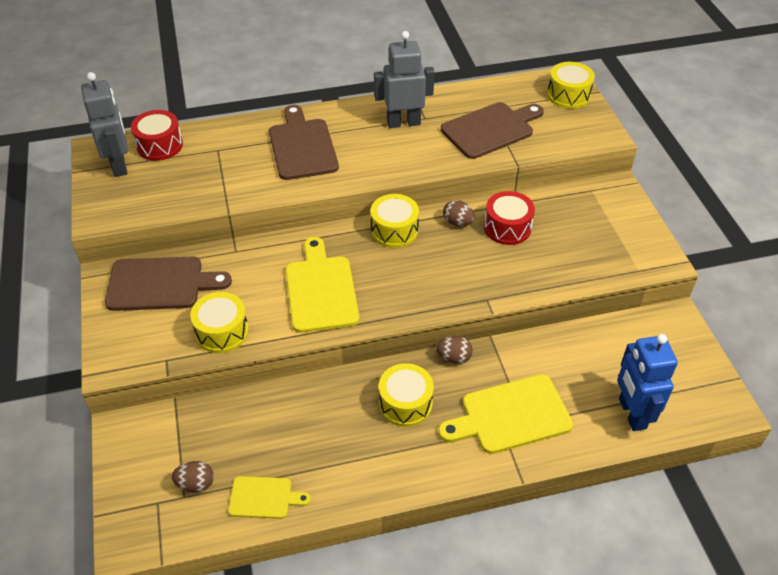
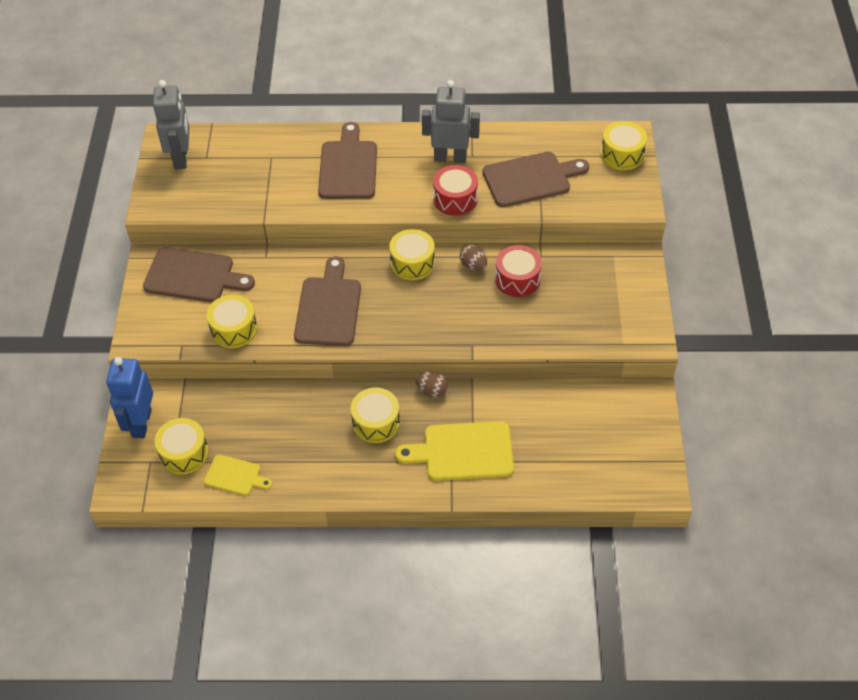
camera: 15 degrees right, 5 degrees up
(160, 145) = (221, 144): red drum -> red drum (455, 199)
(196, 484) = (184, 453): brown egg -> yellow drum
(321, 290) = (328, 307): yellow cutting board -> brown cutting board
(631, 413) = (570, 472): blue robot -> blue robot (141, 423)

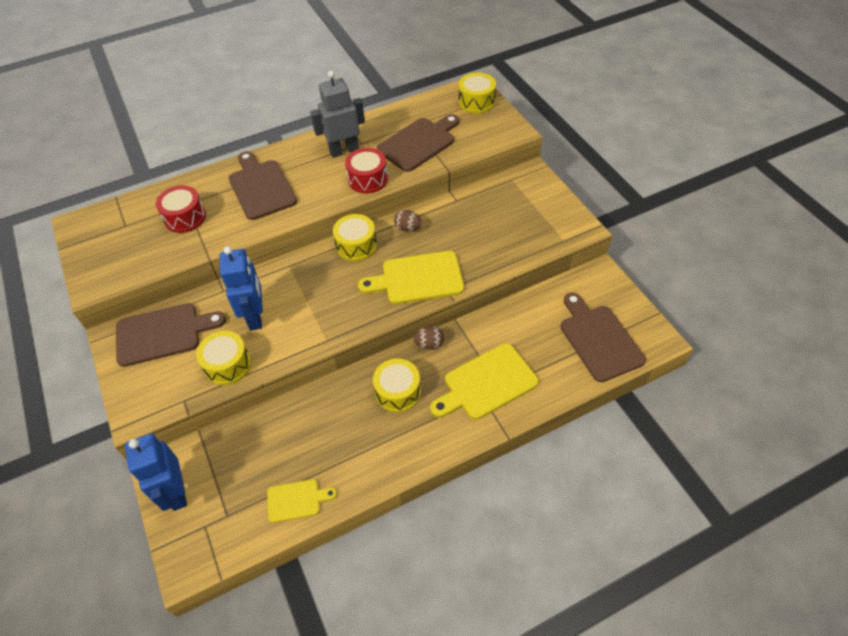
camera: 25 degrees left, 0 degrees up
(181, 158) = (100, 234): grey robot -> none
(184, 453) = (235, 502): yellow drum -> none
(281, 295) = (255, 317): none -> blue robot
(328, 307) = (305, 310): brown cutting board -> brown cutting board (599, 339)
(451, 321) = (418, 278): none -> yellow cutting board
(517, 279) = (450, 225): red drum -> red drum (185, 217)

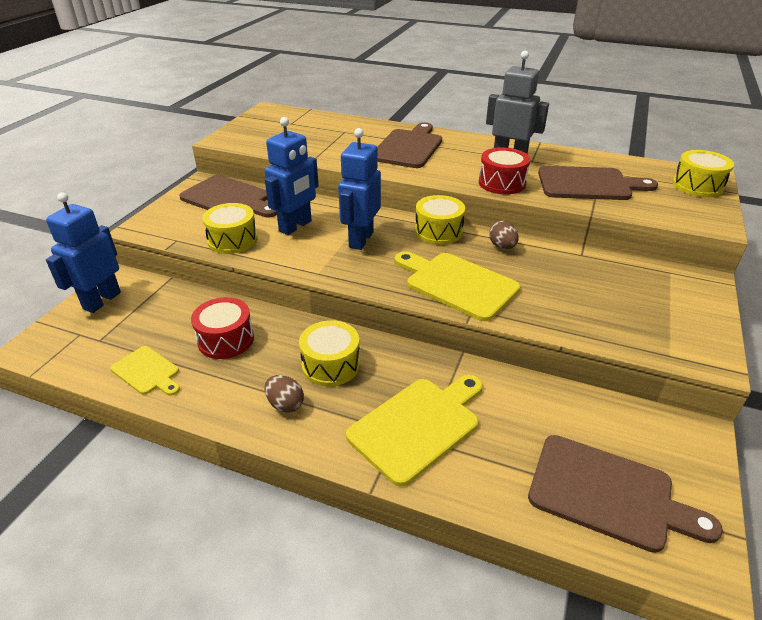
camera: 45 degrees right, 15 degrees down
(185, 217) = (331, 137): red drum -> red drum (226, 339)
(316, 292) = (360, 239): none -> blue robot
(429, 344) = (411, 352): brown egg -> brown egg (285, 404)
(486, 383) = (418, 425): yellow cutting board -> yellow cutting board turned 120 degrees clockwise
(599, 339) = (608, 494): brown cutting board -> brown cutting board turned 90 degrees clockwise

